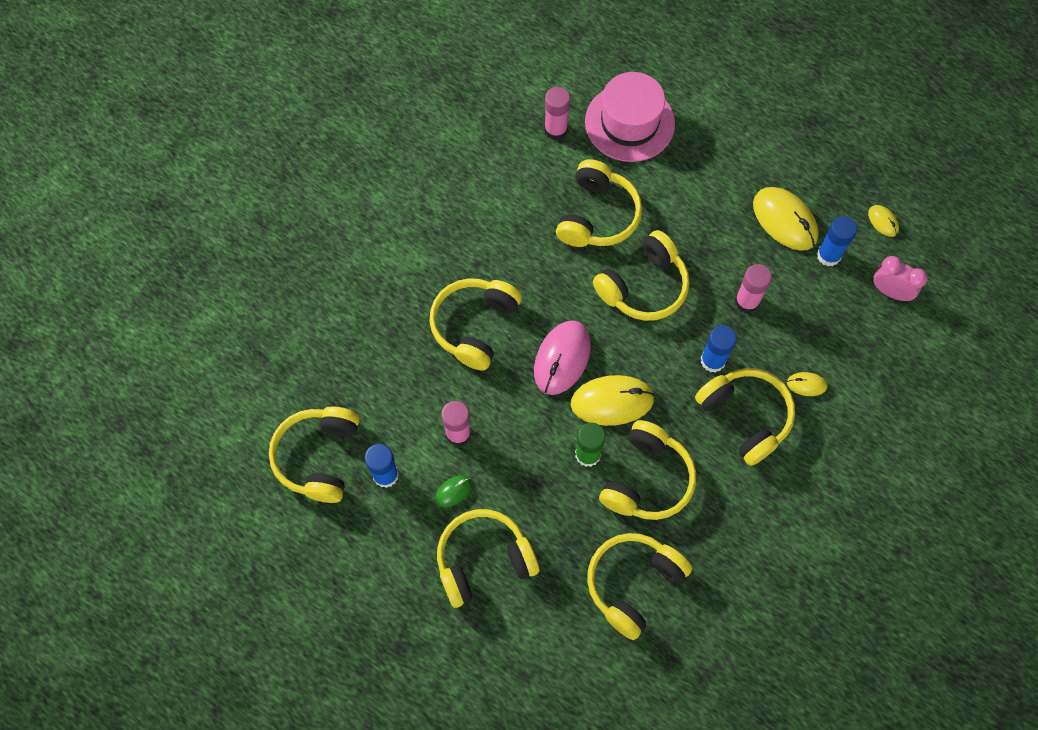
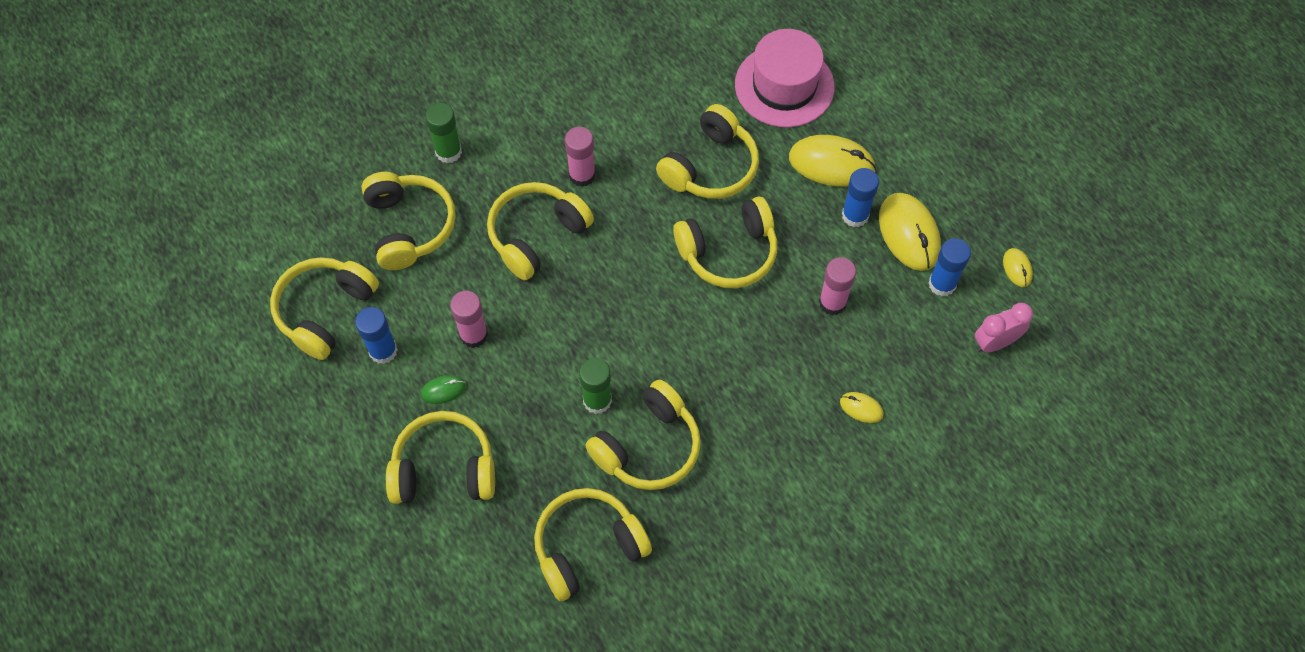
camera: 20 degrees right, 5 degrees down
(365, 276) = (448, 152): none -> green glue stick
(555, 130) = (704, 70): pink glue stick -> pink glue stick (582, 175)
(562, 359) = (612, 296): pink mouse -> none
(612, 401) = (645, 356): yellow mouse -> yellow mouse (831, 163)
(713, 360) = (770, 350): blue glue stick -> blue glue stick (855, 215)
(745, 417) = (780, 419): yellow headphones -> yellow headphones (409, 226)
(890, 291) = (995, 343): pink clock -> pink clock turned 75 degrees counterclockwise

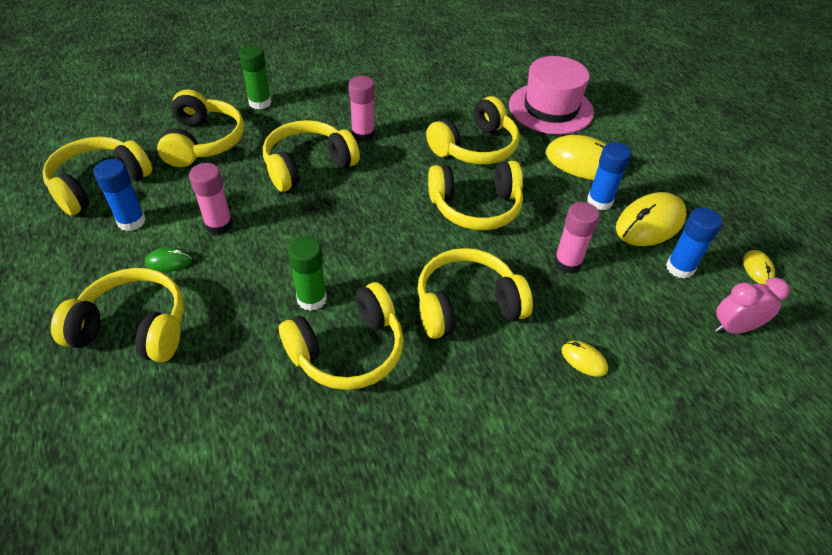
camera: 10 degrees right, 15 degrees down
(588, 547) = (246, 437): yellow headphones -> yellow headphones (467, 305)
(909, 234) = (649, 223): yellow mouse -> yellow mouse turned 60 degrees clockwise

